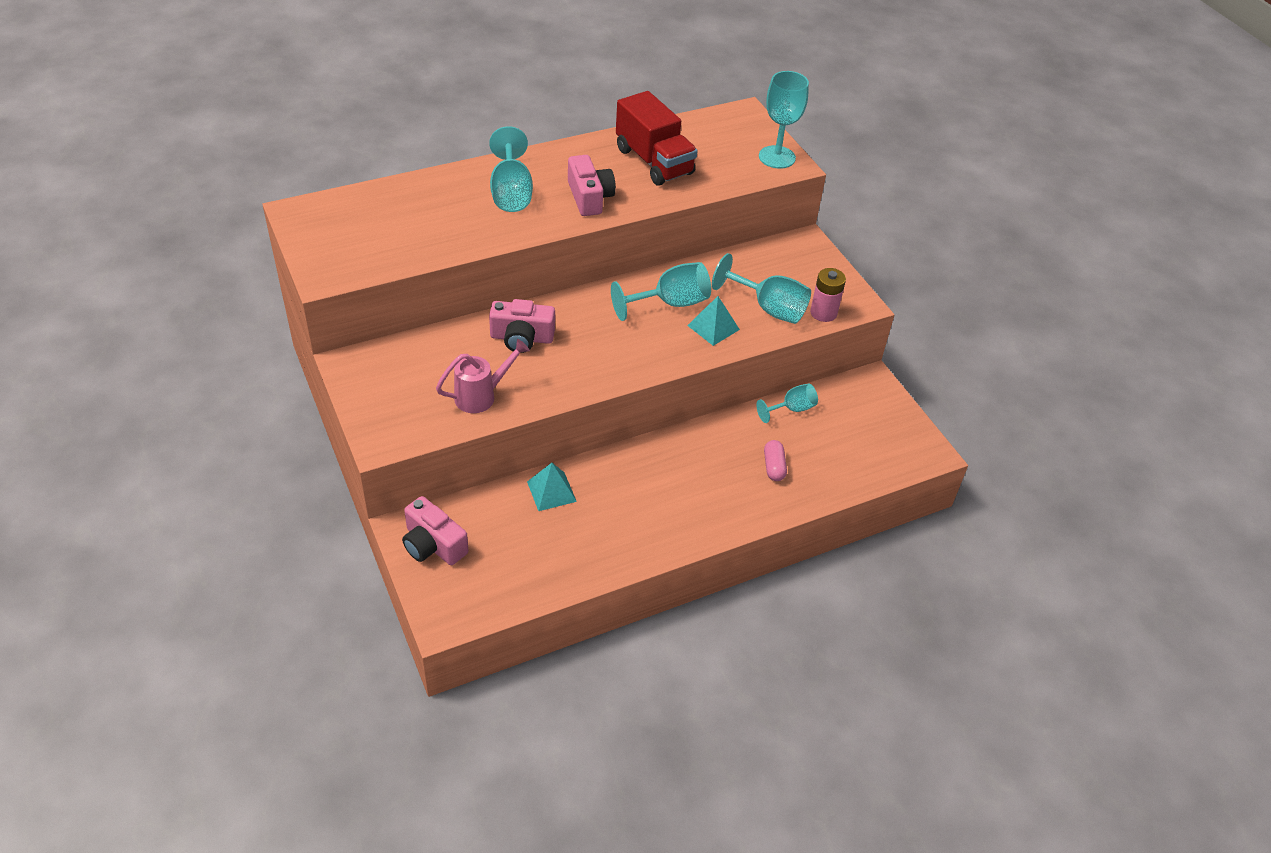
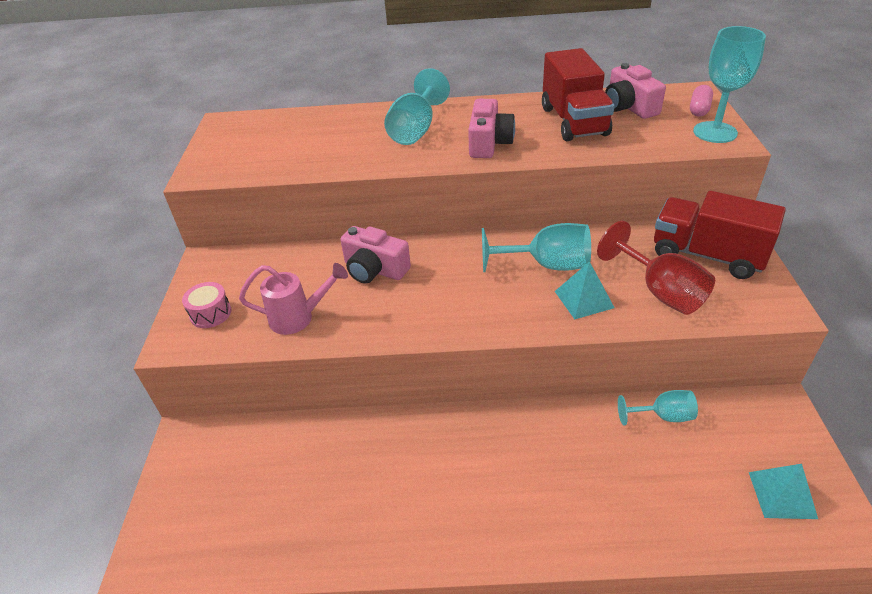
camera: 30 degrees right, 5 degrees down
(395, 410) = (210, 313): none -> pink drum
(433, 544) = (196, 464): pink camera -> pink camera (629, 107)
(551, 491) = (345, 439): turquoise pyramid -> turquoise pyramid (782, 495)
(769, 308) = (660, 291): turquoise goblet -> red goblet
(774, 467) = (613, 484): pink capsule -> pink capsule (699, 109)
(794, 269) = (707, 255): none -> red truck
(823, 313) = (729, 309): pink battery -> none

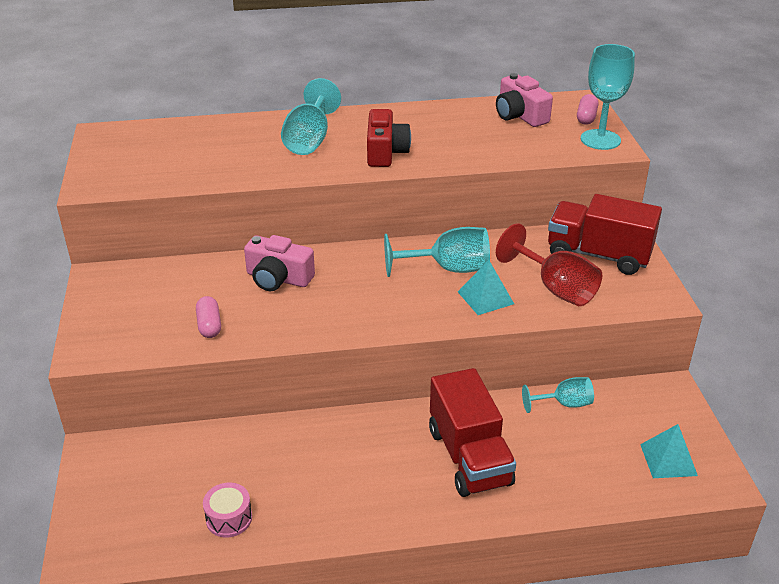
camera: 10 degrees left, 5 degrees down
(210, 313) = (116, 325): pink drum -> pink drum (229, 518)
(299, 318) = (209, 325): pink watering can -> pink capsule
(489, 143) = (385, 152): pink camera -> red camera
(574, 121) = (467, 130): red truck -> red truck (469, 457)

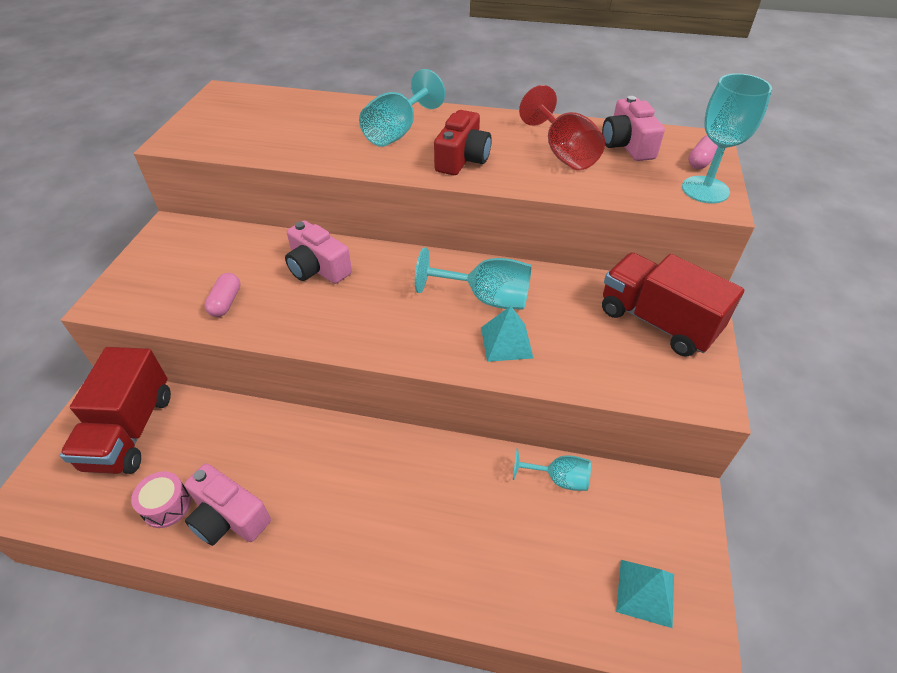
camera: 20 degrees right, 10 degrees up
(294, 510) = (228, 517): none -> pink camera
(469, 457) = (427, 512): red truck -> red truck (130, 431)
(556, 288) = (589, 351): red goblet -> red goblet (563, 153)

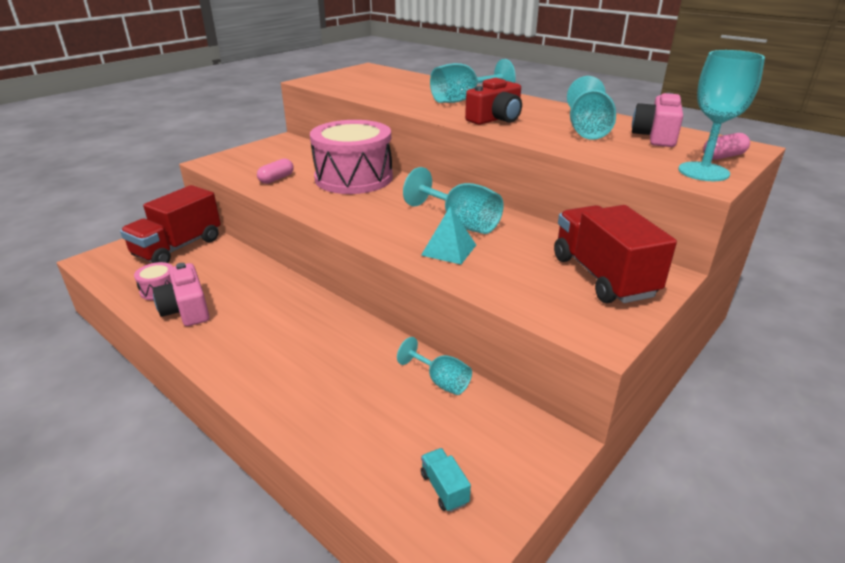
camera: 30 degrees right, 15 degrees down
(317, 268) = (354, 178): pink camera -> pink drum
(563, 153) = (587, 130): red goblet -> turquoise goblet
(645, 592) = (444, 488): turquoise pyramid -> turquoise truck

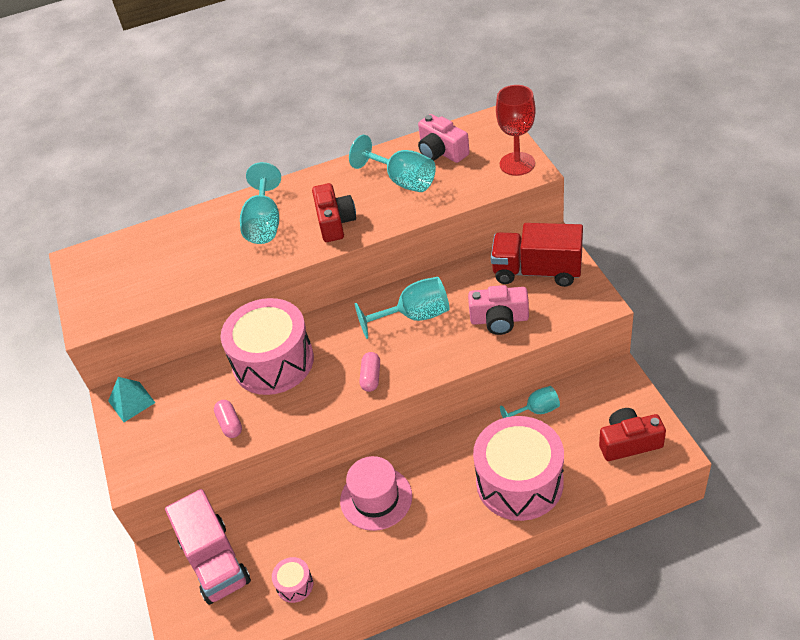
camera: 55 degrees left, 15 degrees up
(178, 247) = (215, 561): red truck -> pink truck
(186, 309) = (345, 564): pink camera -> pink camera (499, 319)
(268, 305) = (376, 498): none -> pink hat
(328, 397) = (519, 482): none -> pink drum
(444, 488) = (629, 442): turquoise truck -> red camera
(449, 250) = (453, 339): turquoise pyramid -> turquoise pyramid (131, 401)
(703, 172) = (517, 164): turquoise goblet -> red goblet
(723, 156) = (500, 140): pink capsule -> pink capsule (371, 377)

